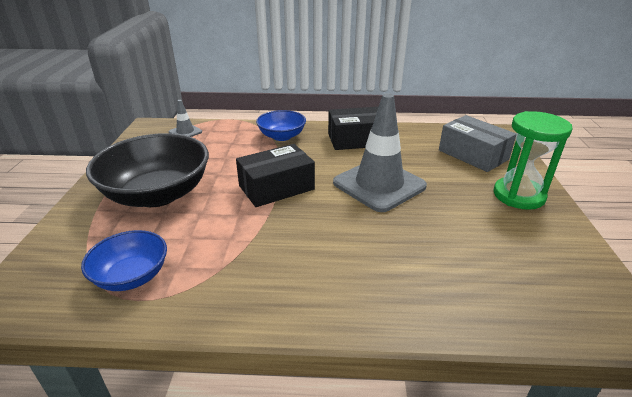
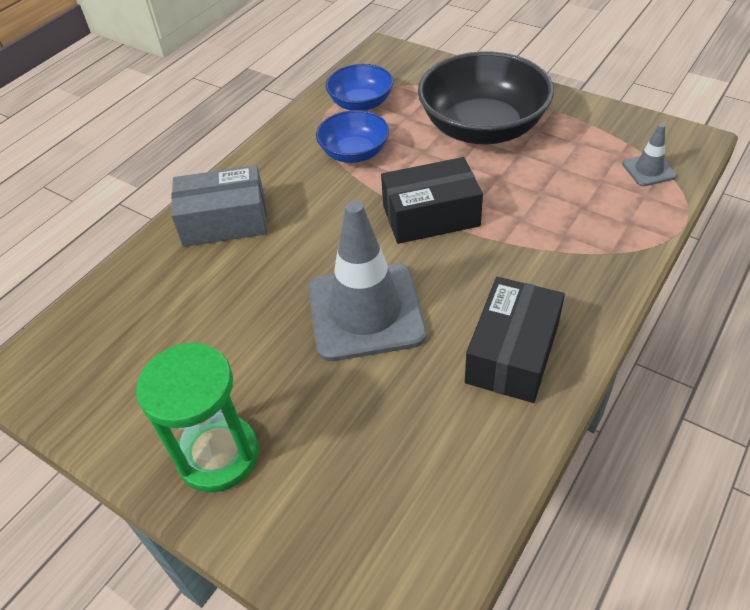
camera: 125 degrees right, 15 degrees up
(276, 187) = (431, 216): black box -> black box turned 75 degrees clockwise
(282, 136) = (578, 265): blue bowl -> blue bowl (354, 153)
(473, 155) = (355, 492): grey box -> grey box (224, 221)

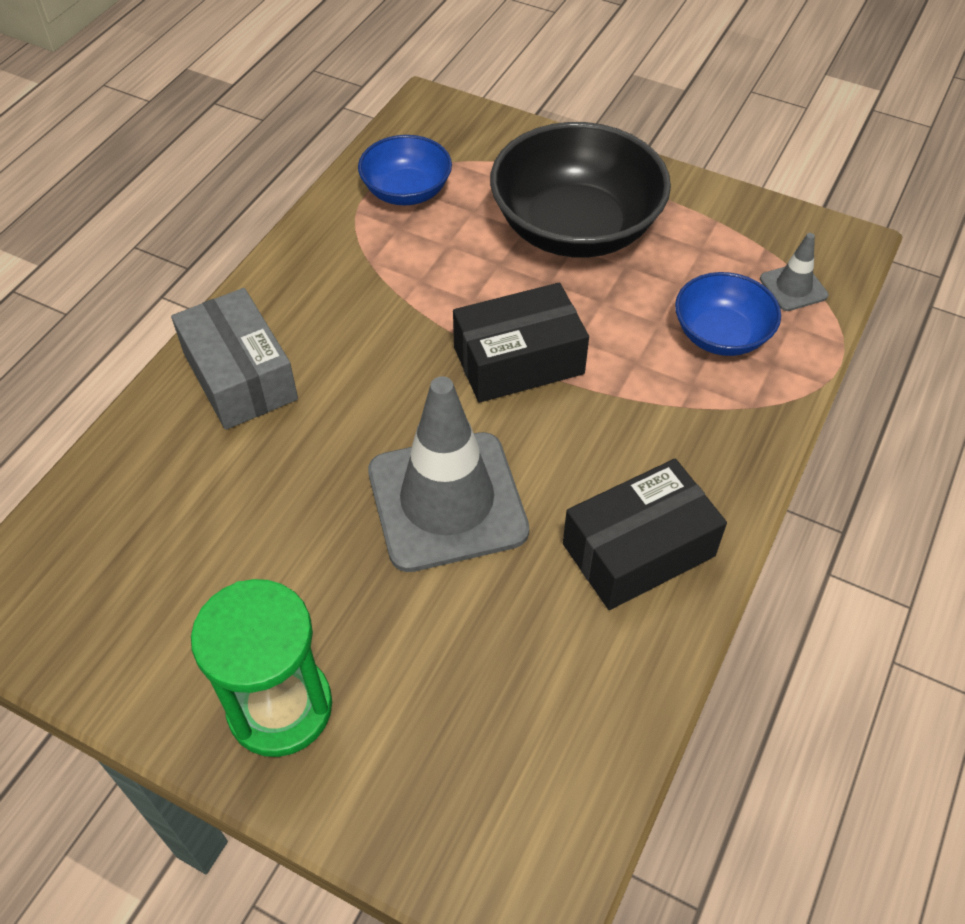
camera: 10 degrees left, 5 degrees up
(224, 221) = (240, 376): grey box -> grey box turned 75 degrees clockwise
(354, 153) = (406, 268): blue bowl -> blue bowl (721, 335)
(512, 353) = (638, 550): black box -> black box turned 45 degrees clockwise

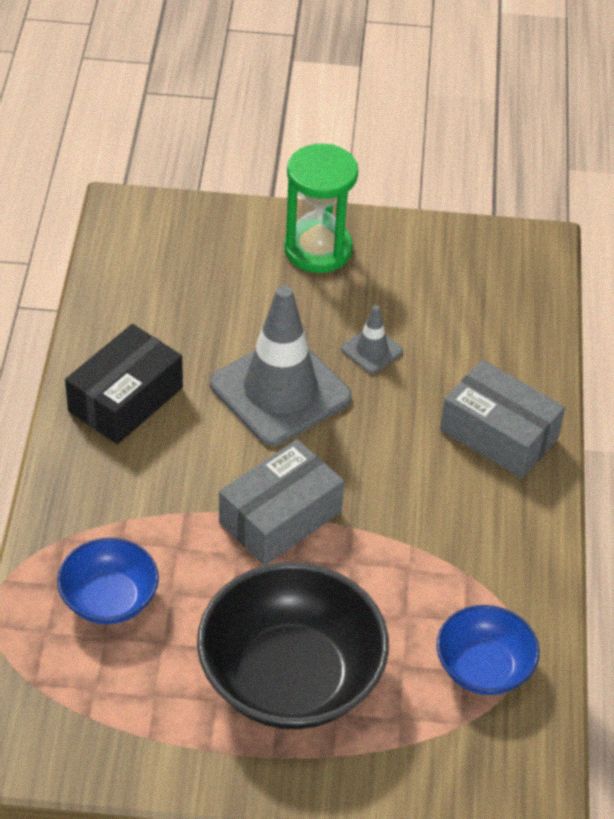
camera: 155 degrees right, 5 degrees down
(518, 360) = (280, 517): black box -> grey box
(793, 287) = (51, 675): grey traffic cone -> grey traffic cone (372, 350)

